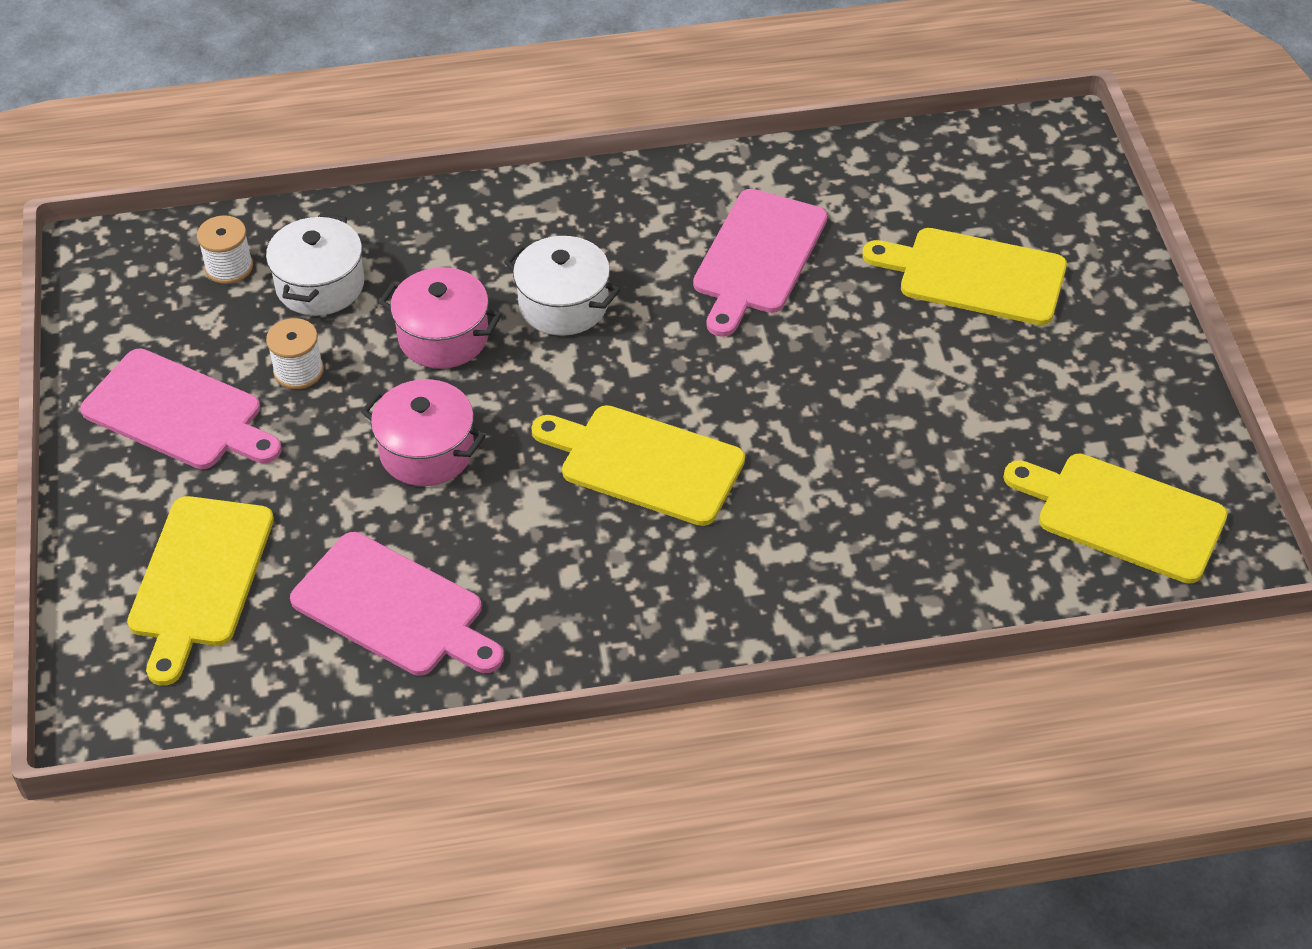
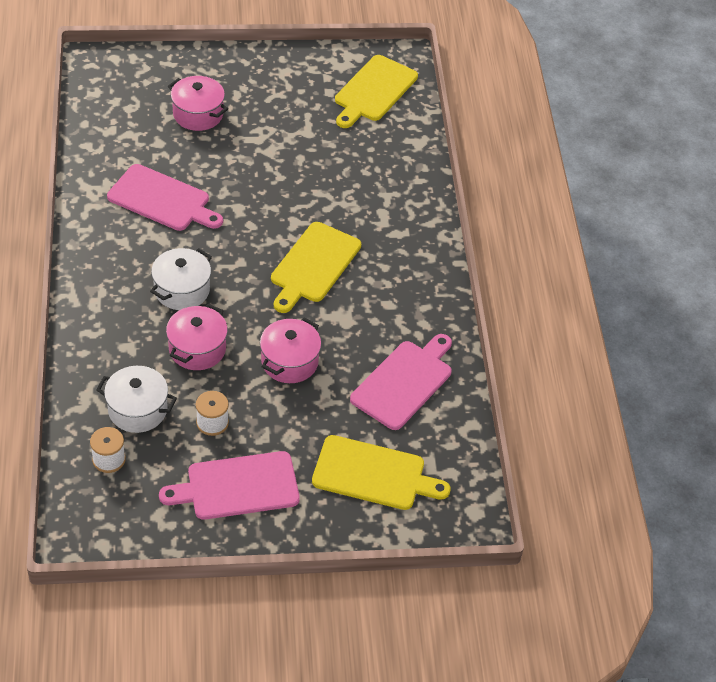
camera: 90 degrees left, 0 degrees up
(178, 413) = (237, 486): pink cutting board -> pink cutting board turned 135 degrees counterclockwise
(974, 276) = (198, 114): yellow cutting board -> pink pot

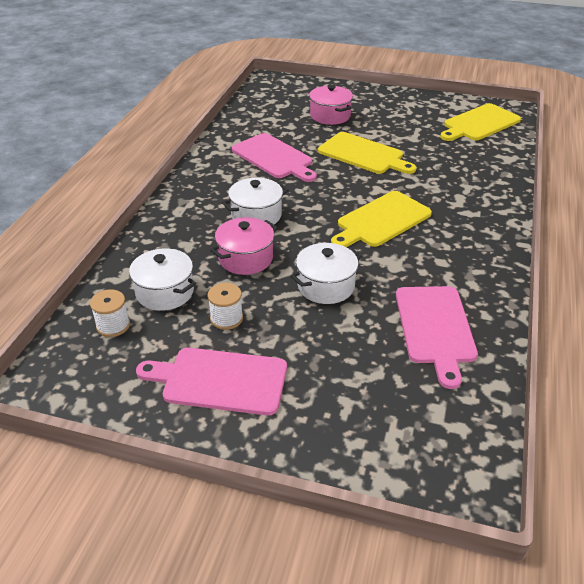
camera: 25 degrees right, 10 degrees down
(289, 362) = (326, 286): pink pot -> white pot
(373, 474) = (370, 406): yellow cutting board -> yellow cutting board (363, 154)
(404, 382) = (435, 328): pink cutting board -> pink cutting board turned 120 degrees clockwise

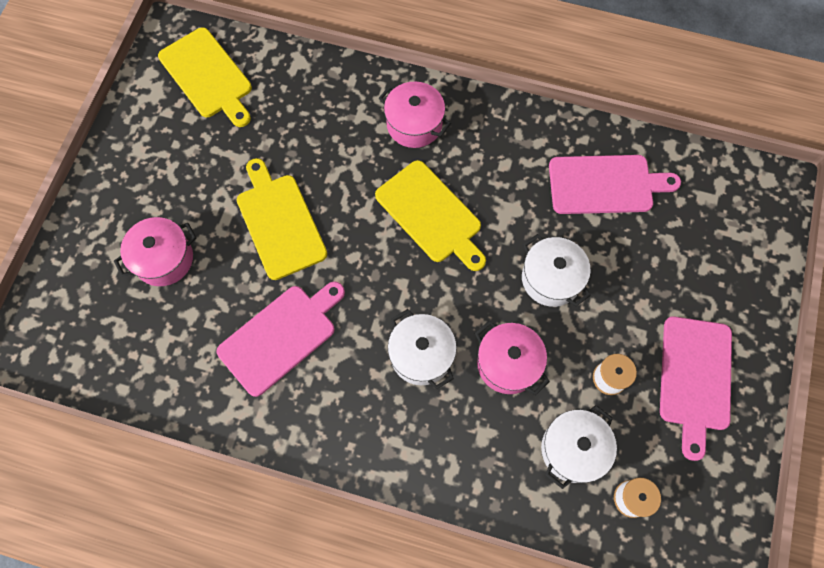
camera: 90 degrees left, 30 degrees up
(363, 154) = (279, 222): yellow cutting board -> yellow cutting board turned 60 degrees counterclockwise
(468, 212) = (414, 124): none -> pink pot

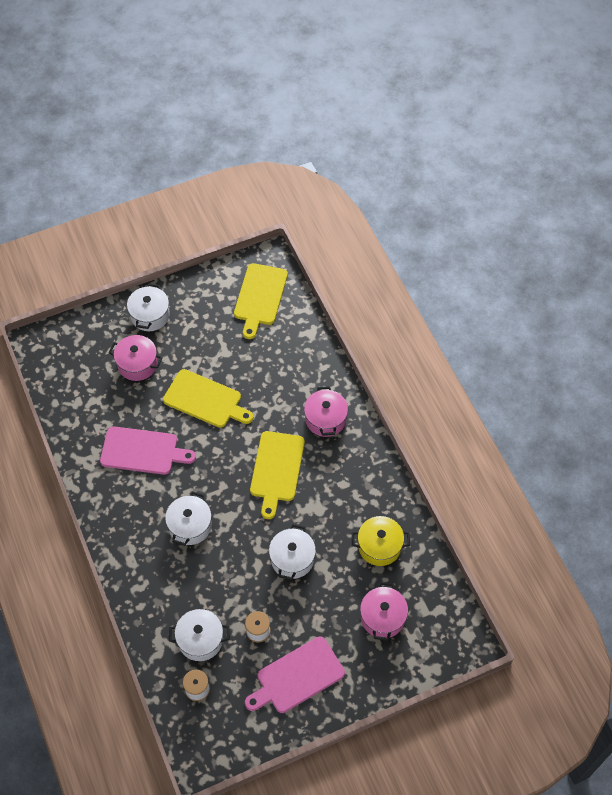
camera: 50 degrees right, 10 degrees down
(115, 199) = (150, 315): none -> white pot
(279, 222) = (205, 400): yellow cutting board -> yellow cutting board turned 90 degrees clockwise
(508, 363) = (222, 572): pink pot -> pink pot (382, 617)
(605, 184) = (379, 546): pink cutting board -> yellow pot

